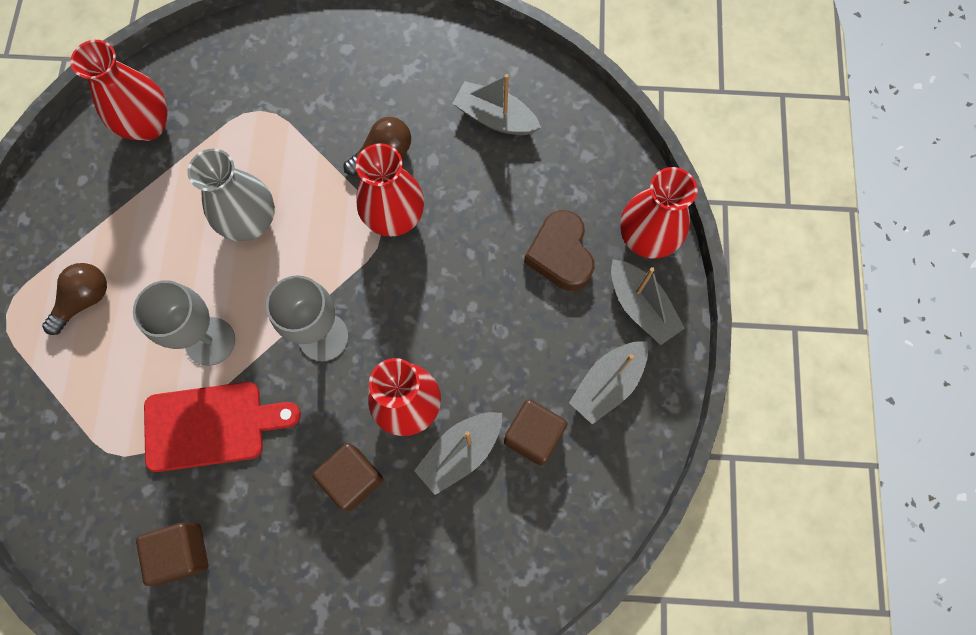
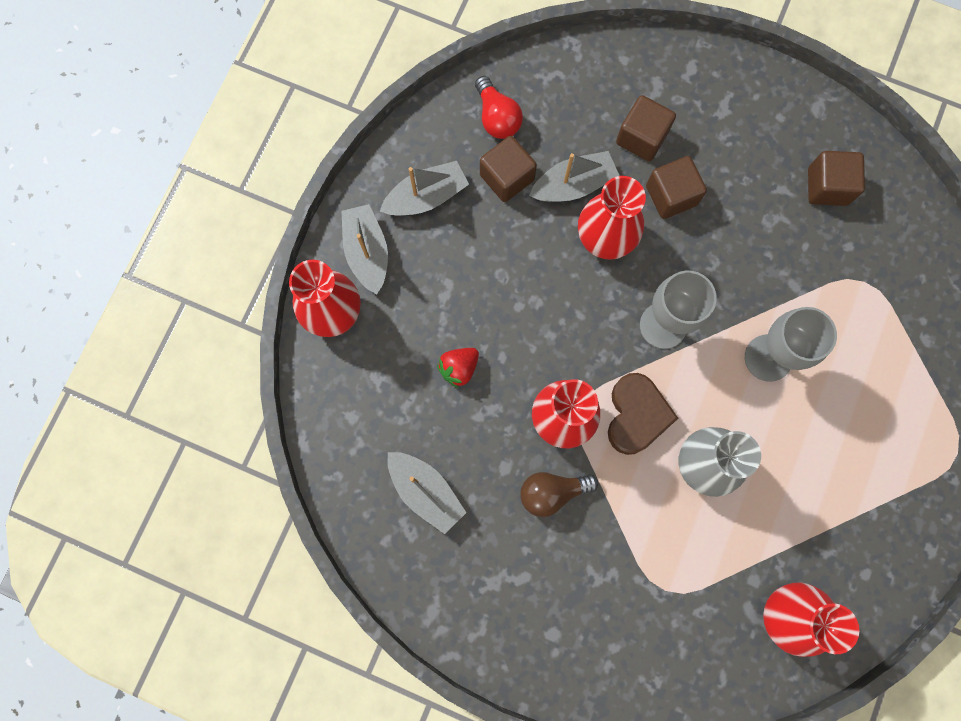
camera: 160 degrees left, 5 degrees up
(84, 300) = (880, 440): brown light bulb -> none
(211, 425) = (782, 281): red cutting board -> none
(404, 536) = (641, 137): none -> brown cube
(507, 229) = (459, 368): none -> red strawberry
(560, 254) = (419, 326): brown heart -> brown heart (636, 415)
(570, 501) = (497, 117): none -> red light bulb

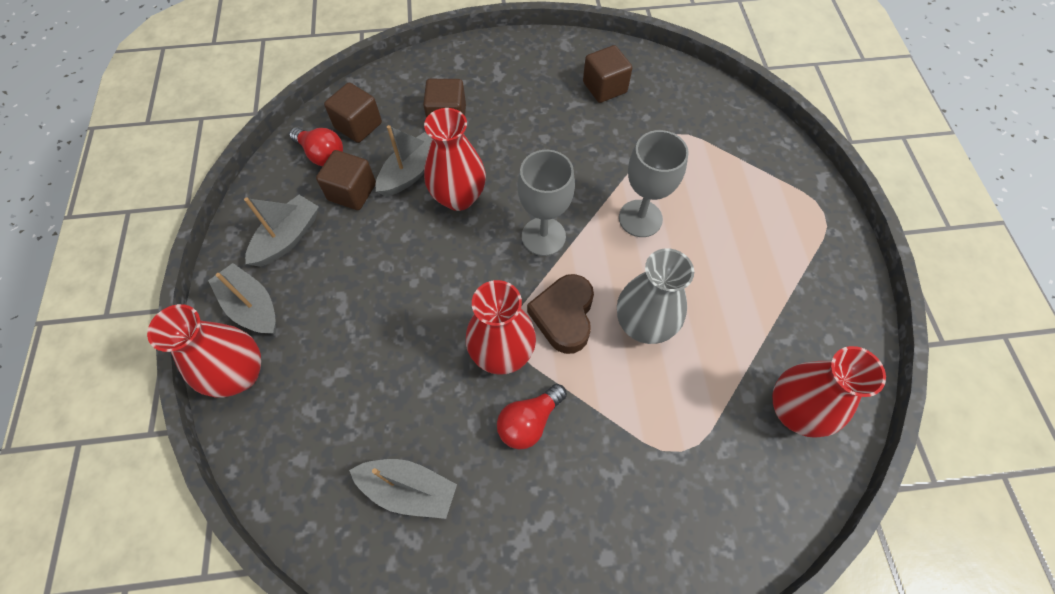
camera: 30 degrees left, 15 degrees down
(459, 368) = (385, 360): red strawberry -> none
(552, 492) = (529, 421): brown light bulb -> red light bulb
(636, 415) = (564, 316): brown heart -> brown heart turned 150 degrees counterclockwise
(671, 195) = (493, 144): brown cube -> brown cube (358, 125)

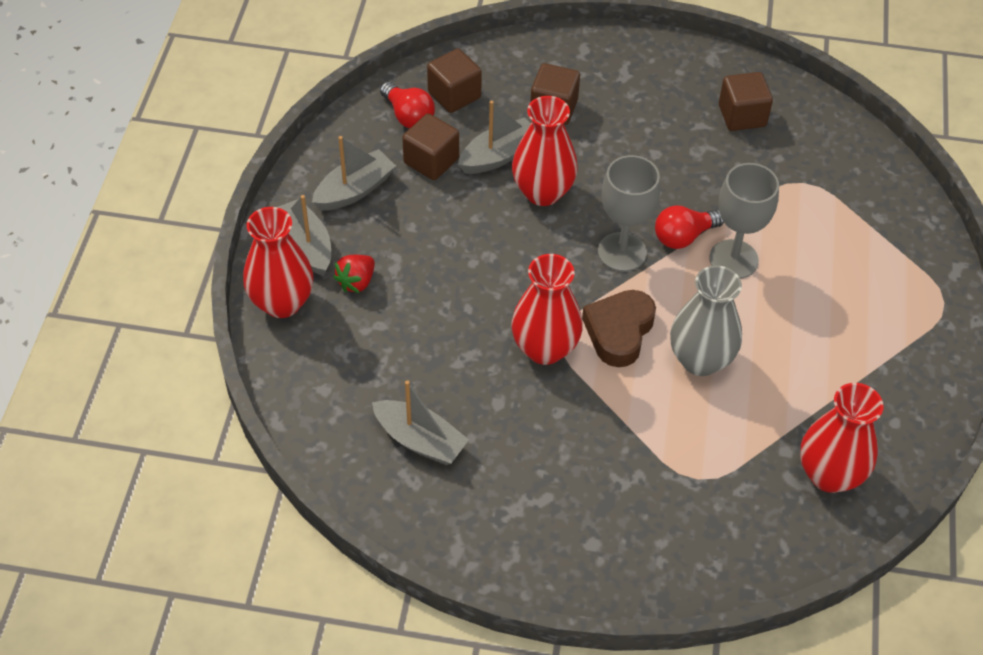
camera: 15 degrees right, 10 degrees down
(309, 332) = (356, 282): none -> red strawberry
(529, 421) = (553, 415): red light bulb -> red light bulb (684, 236)

